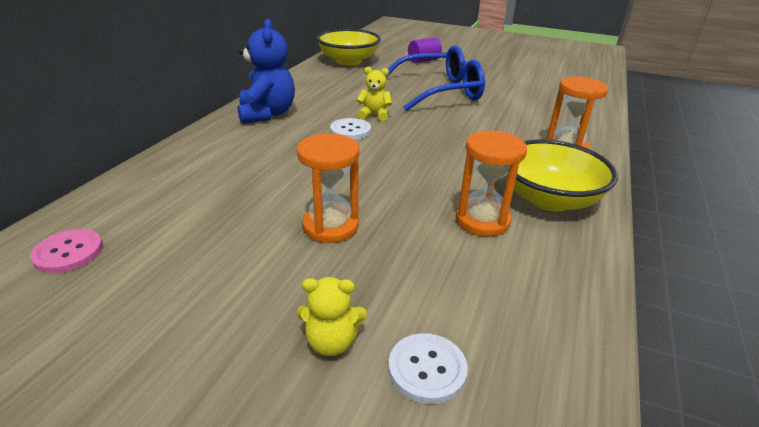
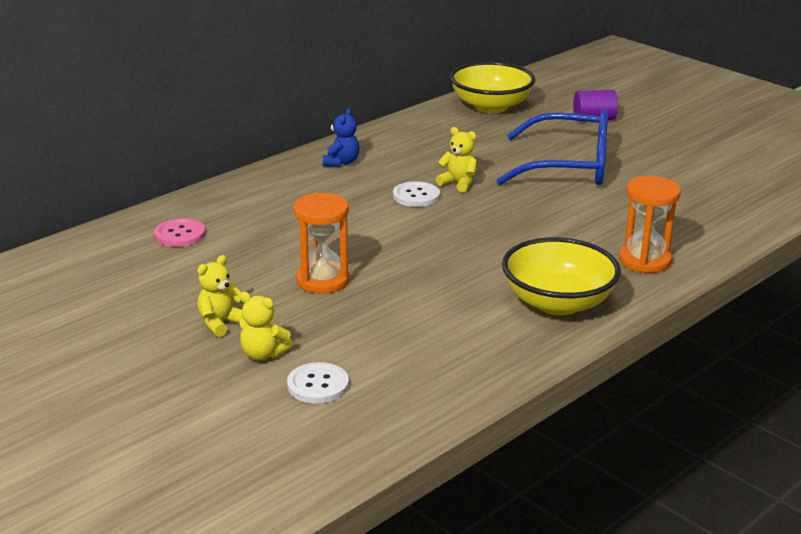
camera: 25 degrees right, 5 degrees down
(68, 252) = (109, 255): pink button -> pink button (180, 234)
(253, 311) = (221, 323): none -> yellow teddy bear
(267, 114) = (341, 162): blue teddy bear -> blue teddy bear, size x0.54
(482, 220) = (466, 306): orange hourglass -> none

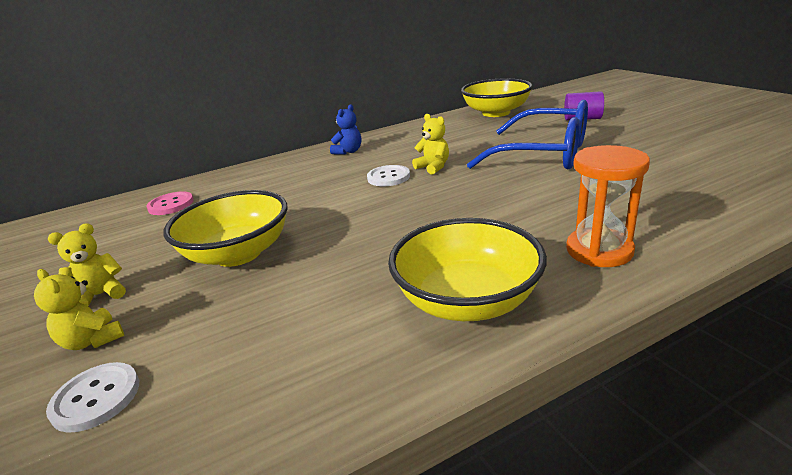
camera: 20 degrees right, 0 degrees up
(323, 280) = (238, 253): orange hourglass -> yellow bowl

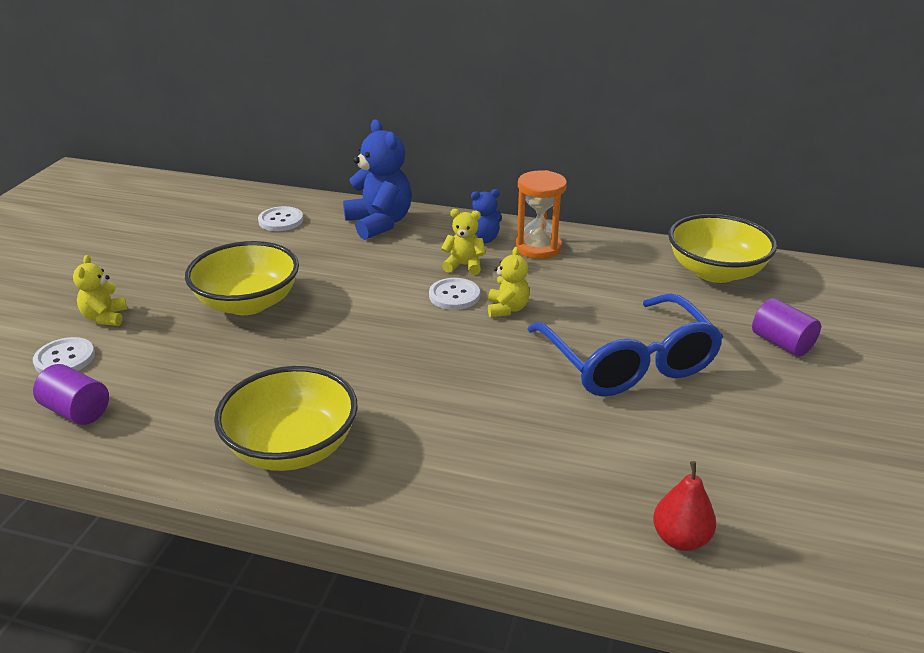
camera: 40 degrees right, 5 degrees up
(100, 295) = (146, 284): yellow teddy bear -> yellow teddy bear (464, 265)
(171, 205) = (281, 220): pink button -> white button
(200, 425) = (77, 411): none -> purple cylinder
(260, 174) = (379, 223): none -> blue teddy bear
(599, 250) = (441, 484): orange hourglass -> orange hourglass (538, 248)
(740, 193) = (680, 539): none -> red pear

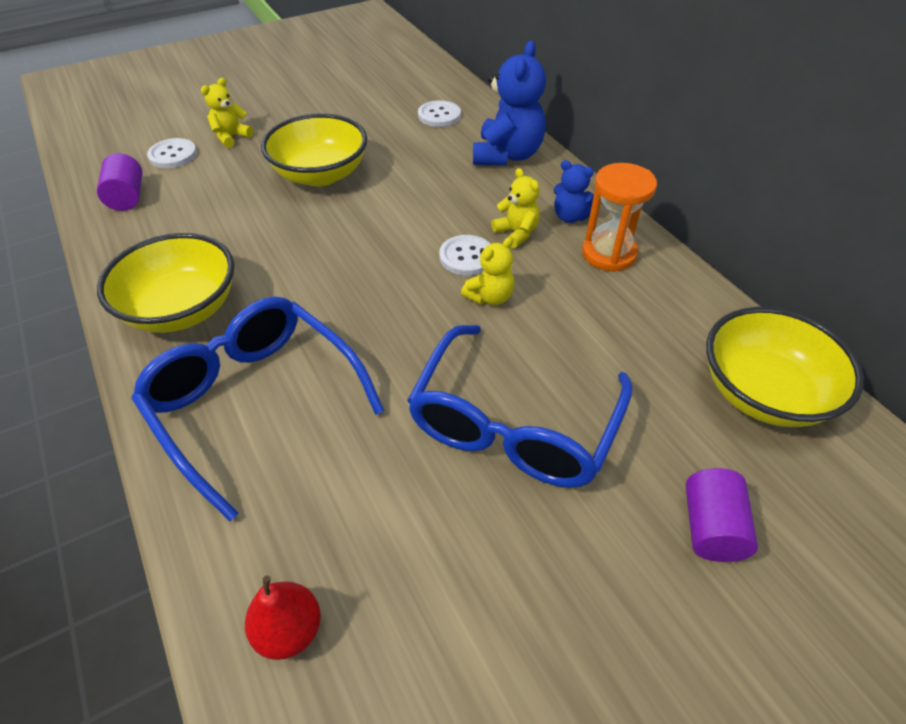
camera: 45 degrees right, 15 degrees up
(455, 458) = (254, 402): none -> blue glasses

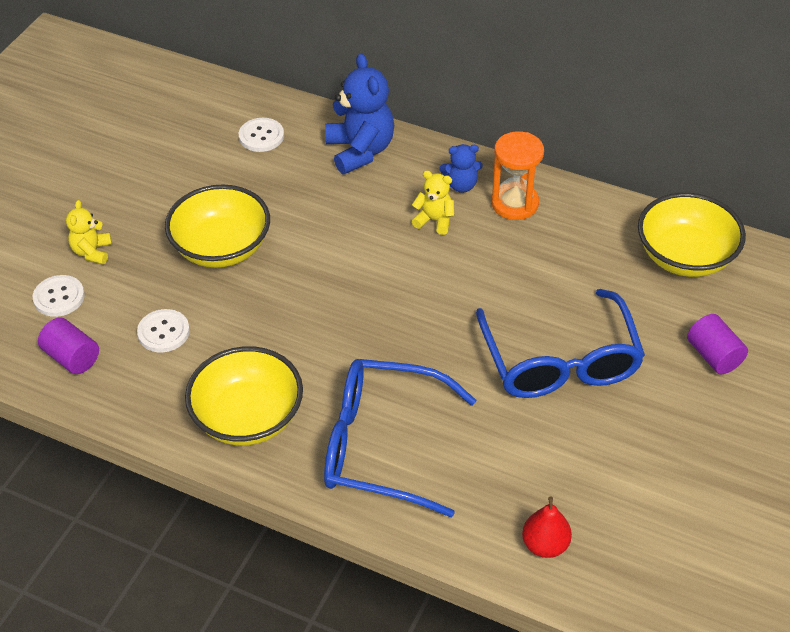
camera: 35 degrees left, 0 degrees up
(466, 257) = (417, 260): white button -> white button (163, 332)
(490, 297) = (464, 283): yellow teddy bear -> none

